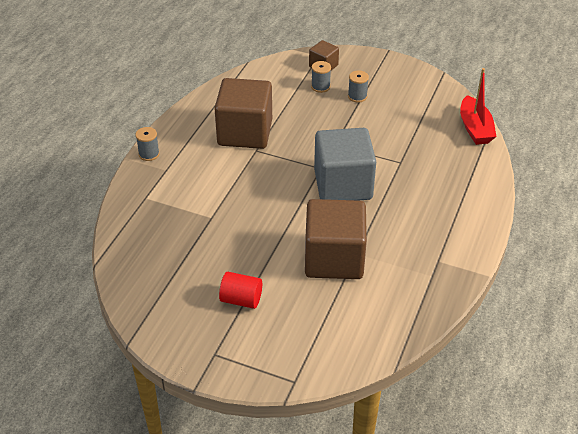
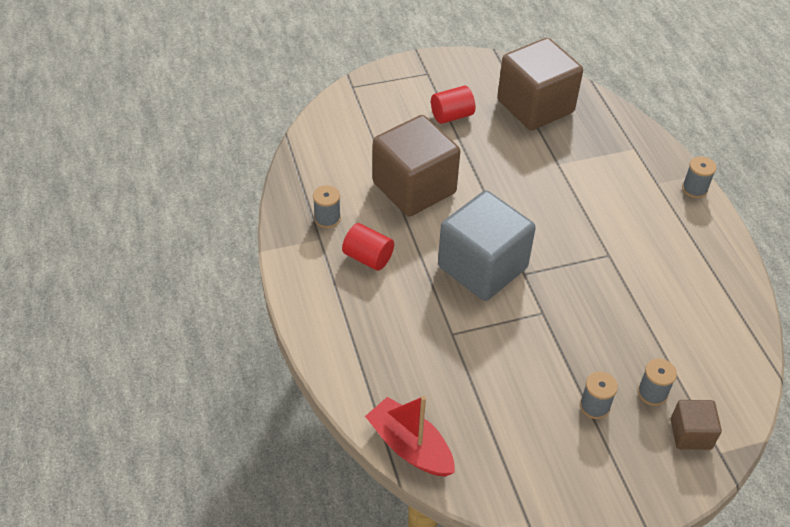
camera: 140 degrees right, 5 degrees up
(245, 132) = (646, 269): brown cube -> brown cube (535, 106)
(414, 230) = (368, 257): none -> red cylinder
(420, 272) = (327, 218): none -> grey spool

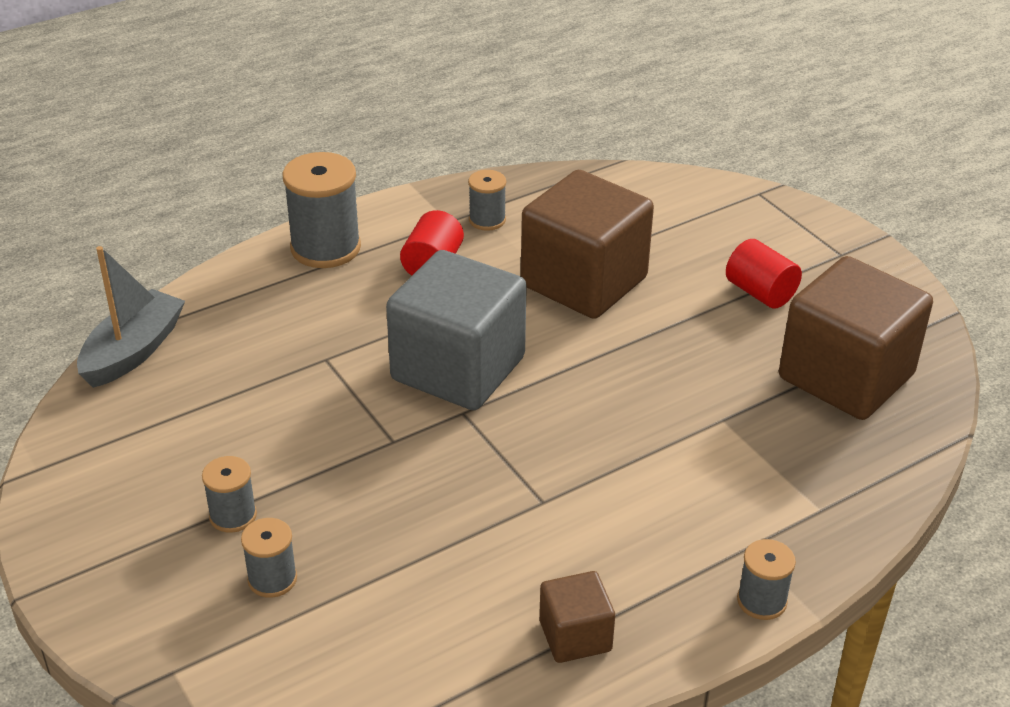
camera: 75 degrees right, 10 degrees down
(325, 313) = (325, 248): none -> grey spool
(410, 446) = (133, 351): red boat -> grey boat
(690, 434) = (202, 632): brown cube -> brown cube (575, 636)

